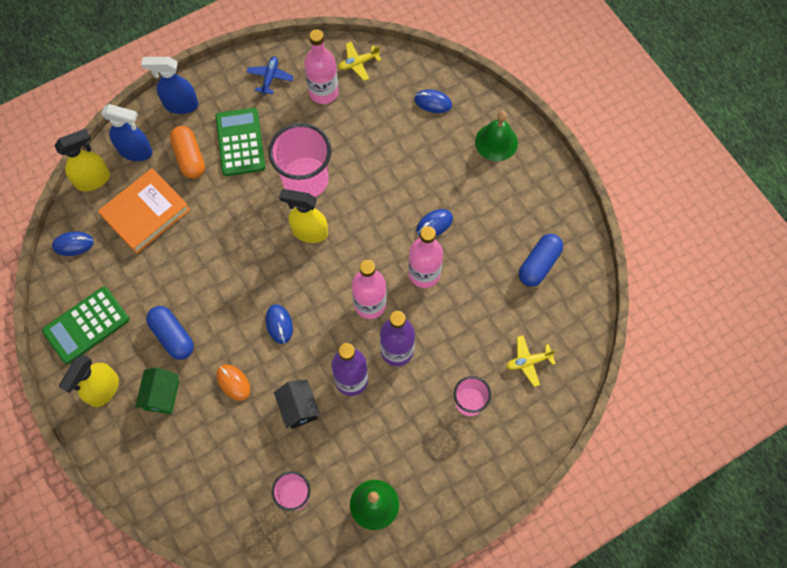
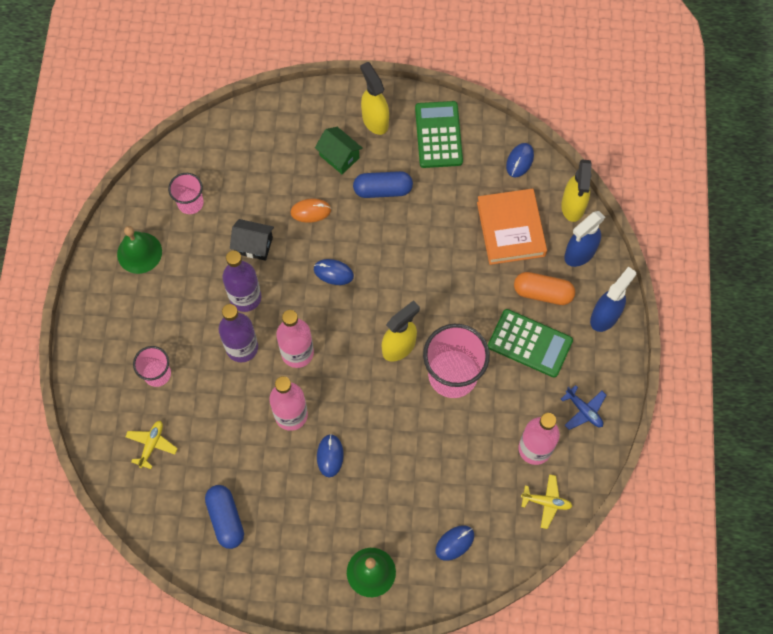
camera: 125 degrees right, 0 degrees up
(358, 63) = (546, 502): yellow plane -> yellow plane turned 90 degrees clockwise

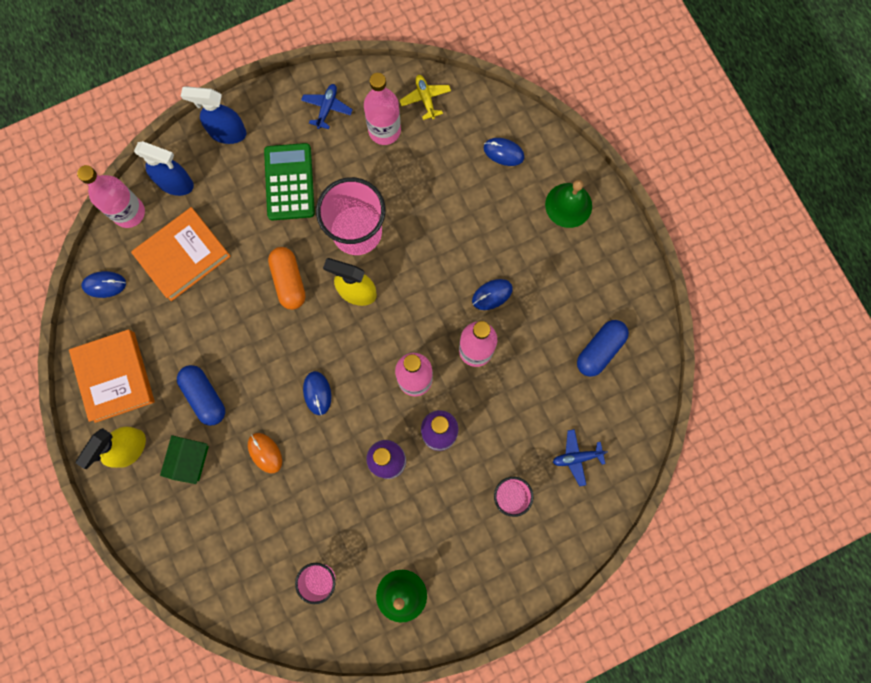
camera: 120 degrees left, 10 degrees up
(152, 445) = (577, 457): yellow plane -> blue plane
(253, 245) = (331, 486): black house -> none
(438, 135) = (115, 377): green calculator -> orange book
(542, 293) = (233, 195): orange capsule -> orange capsule (289, 281)
(573, 206) = (129, 212): yellow spray bottle -> pink bottle

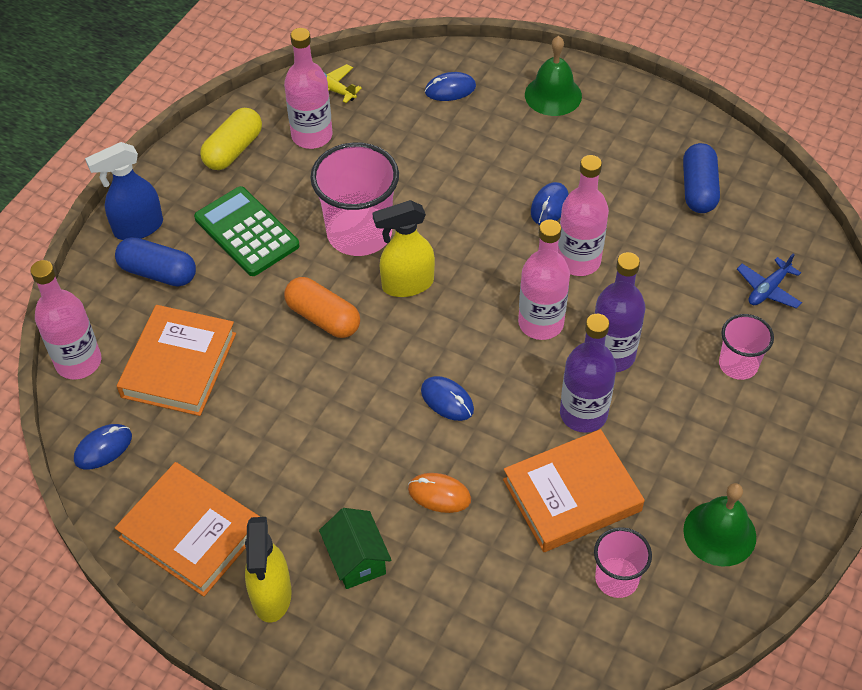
camera: 35 degrees left, 25 degrees down
(176, 183) = (114, 304): blue spray bottle -> none
(204, 396) = (319, 484): blue capsule -> blue capsule (158, 272)
(327, 108) = (233, 150): blue plane -> yellow capsule
(338, 509) = (572, 495): none -> orange book

